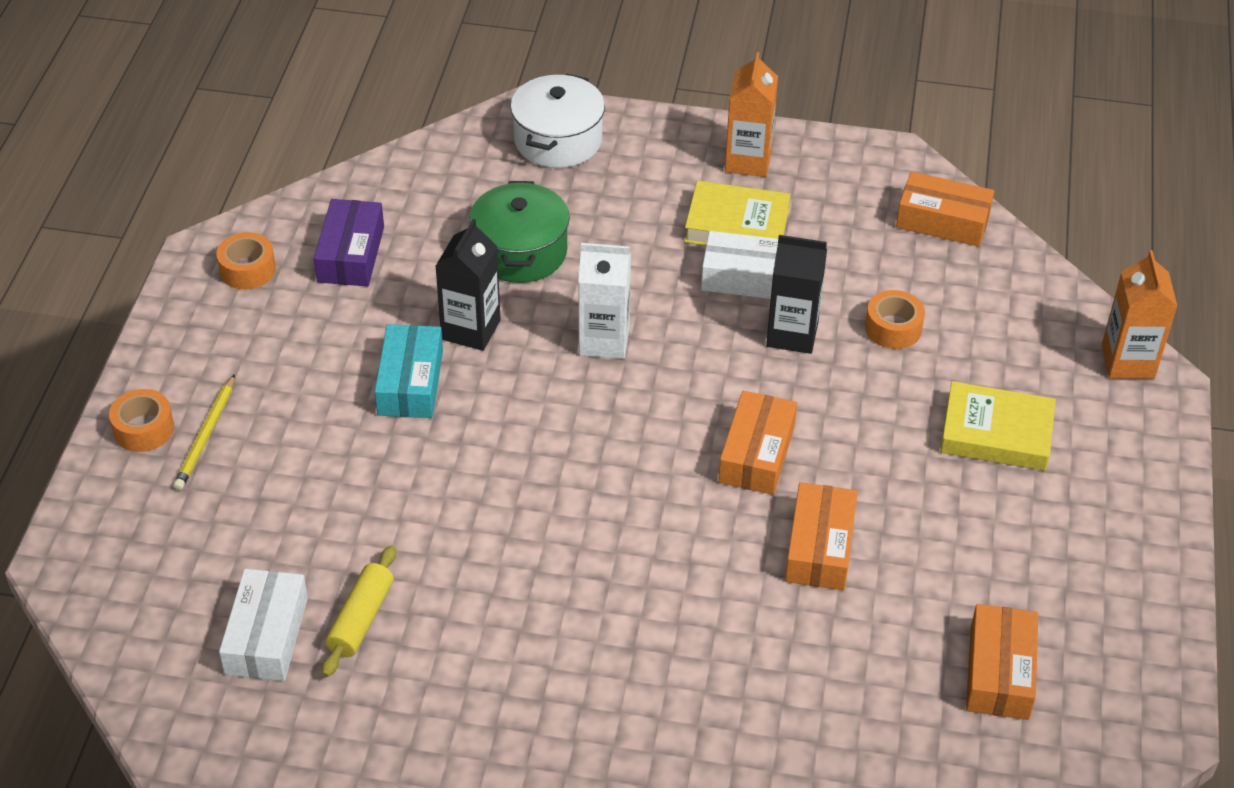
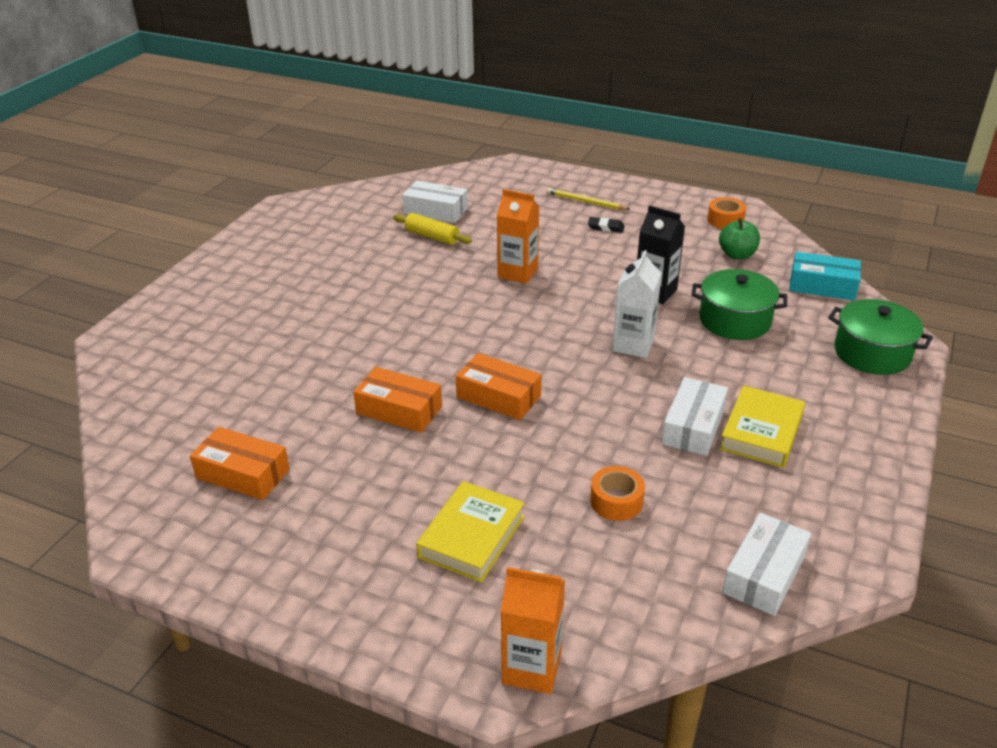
camera: 105 degrees right, 10 degrees down
(144, 429) = (596, 186): orange tape -> none
(291, 401) = (606, 227): none -> black eraser
(350, 254) = (737, 255): purple box -> green apple
(410, 383) = (610, 266): turquoise box -> turquoise box (822, 286)
(558, 140) = (872, 353): white pot -> green pot
(748, 161) = (853, 455): orange carton -> orange carton (518, 273)
(792, 334) = (621, 439): black carton -> none
(942, 221) = (764, 574): orange box -> white box

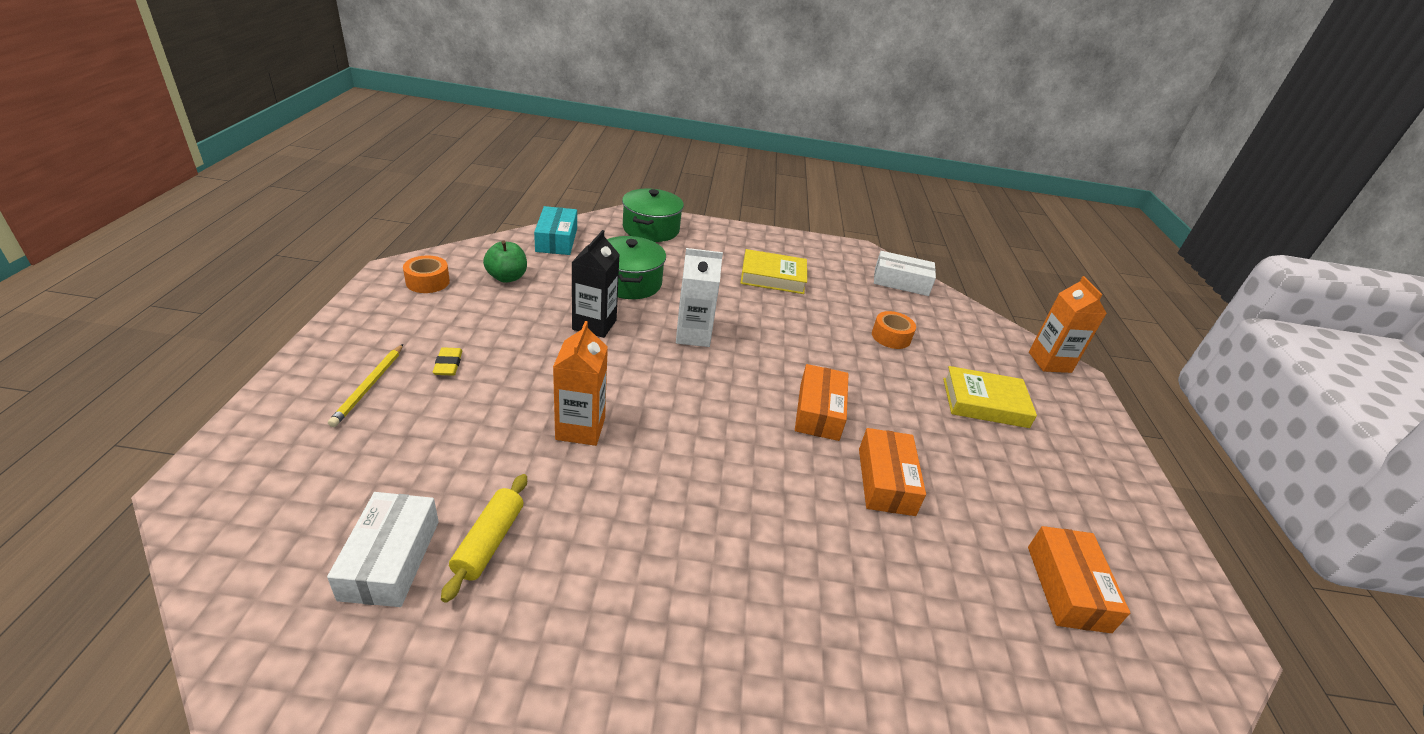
camera: 115 degrees left, 0 degrees up
(606, 227) = (448, 364): black eraser -> yellow eraser
(693, 426) = (786, 304): white box -> none

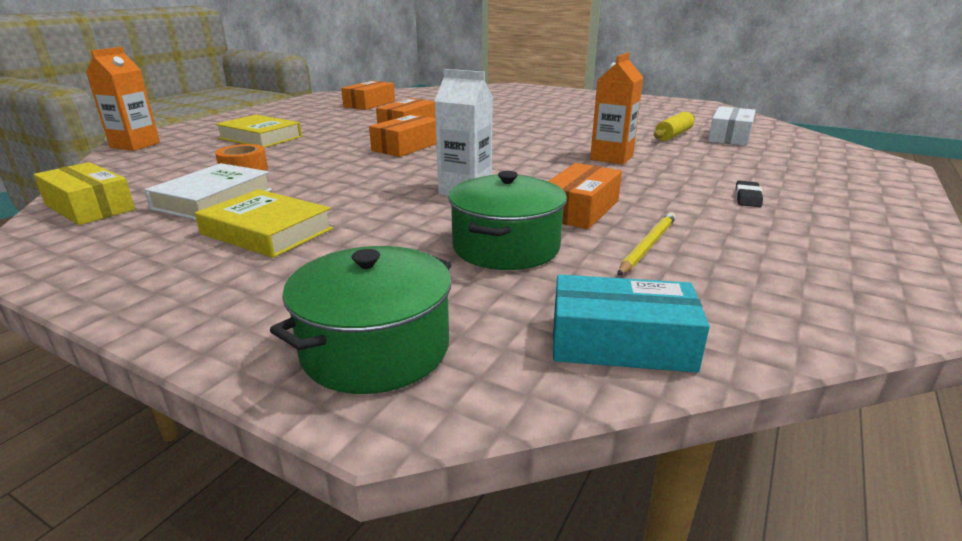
camera: 150 degrees left, 10 degrees down
(369, 386) = (818, 192): yellow pencil -> yellow pencil (647, 246)
(427, 282) = (850, 282): orange tape -> none
(448, 364) = (747, 197): yellow eraser -> black eraser
(507, 277) = (712, 275): green apple -> none
(556, 240) = (621, 343): turquoise box -> turquoise box turned 75 degrees clockwise
(594, 325) = (579, 209): black carton -> orange box
(848, 299) = (213, 199): none -> white book
(901, 282) = (89, 207): white box -> yellow box

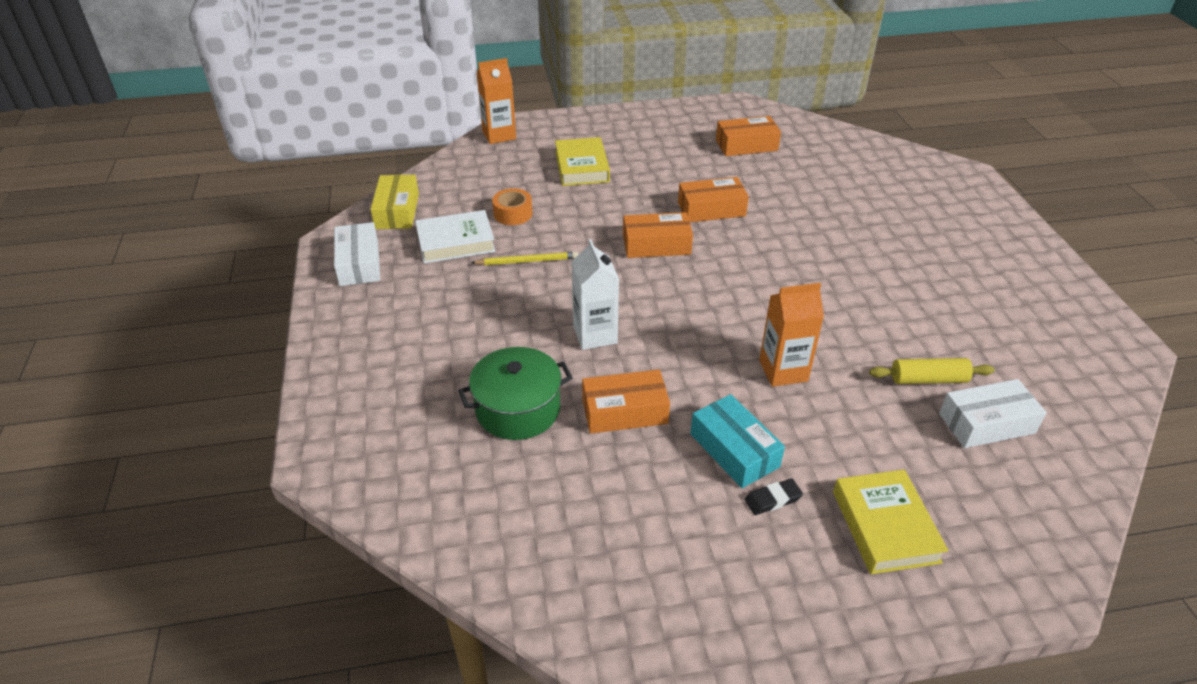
camera: 50 degrees right, 15 degrees up
(104, 250) = (359, 263): none -> white box
(267, 231) = (436, 298): yellow book -> yellow book (885, 526)
(375, 348) = (357, 428): green pot -> none
(621, 343) = (440, 518): turquoise box -> turquoise box (734, 450)
(647, 246) = (591, 476): yellow pencil -> yellow pencil (527, 261)

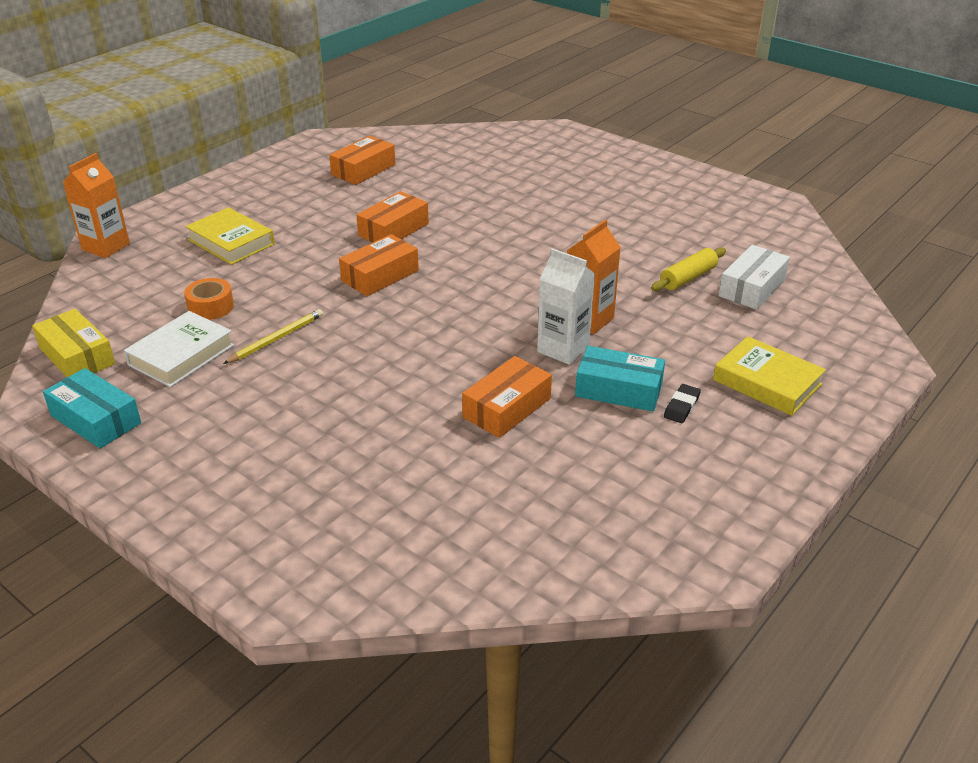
camera: 40 degrees left, 5 degrees down
(359, 263) = (96, 419): white box -> turquoise box
(518, 409) = (417, 453): green pot -> none
(595, 335) = (412, 366): white carton -> white carton (563, 349)

